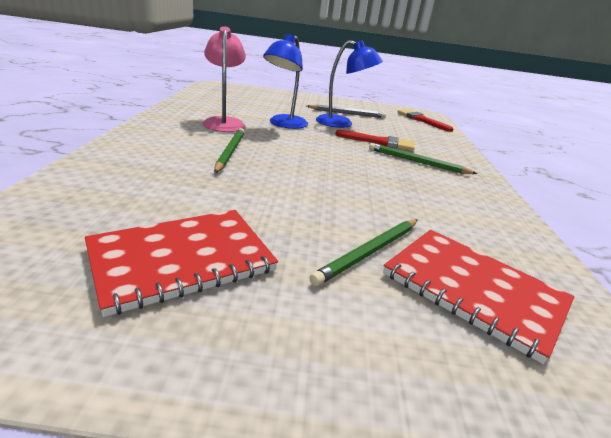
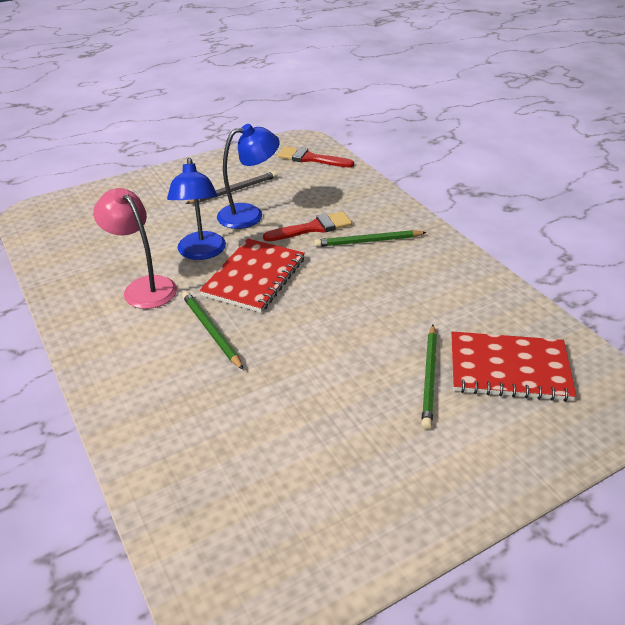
camera: 30 degrees left, 10 degrees up
(182, 259) = (331, 466): red notebook -> red notebook (254, 277)

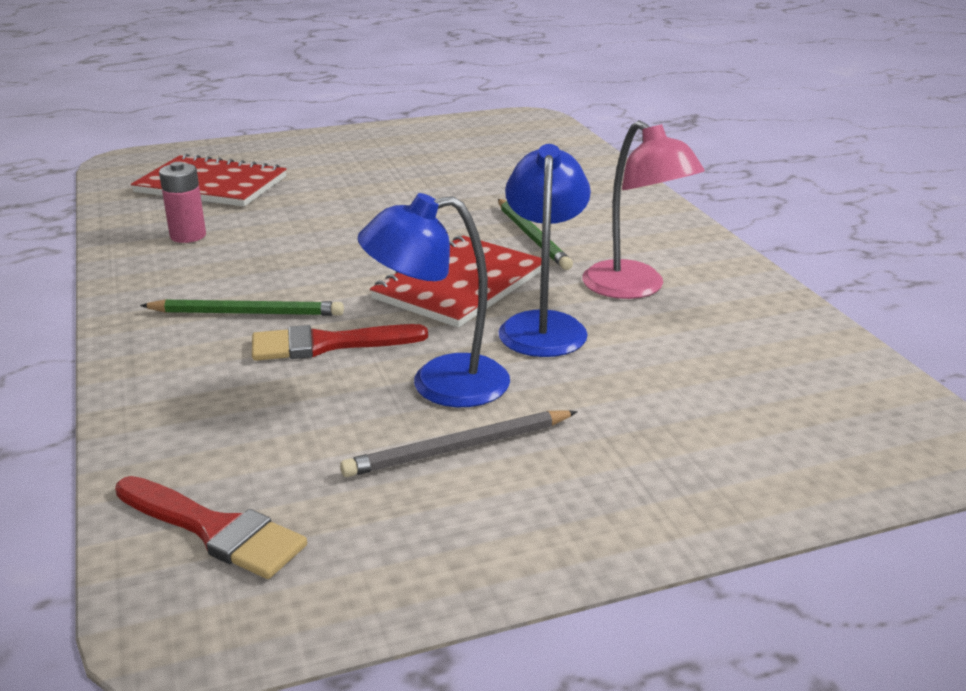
camera: 170 degrees left, 10 degrees down
(429, 377) = (300, 186): green pencil -> none
(462, 299) = (188, 236): none -> pink battery

